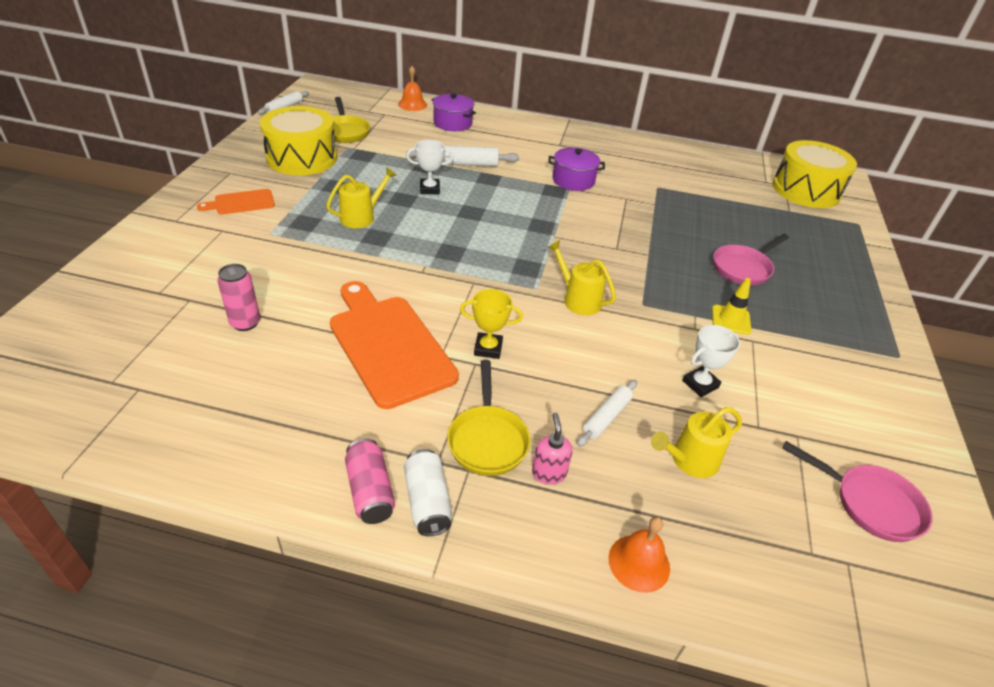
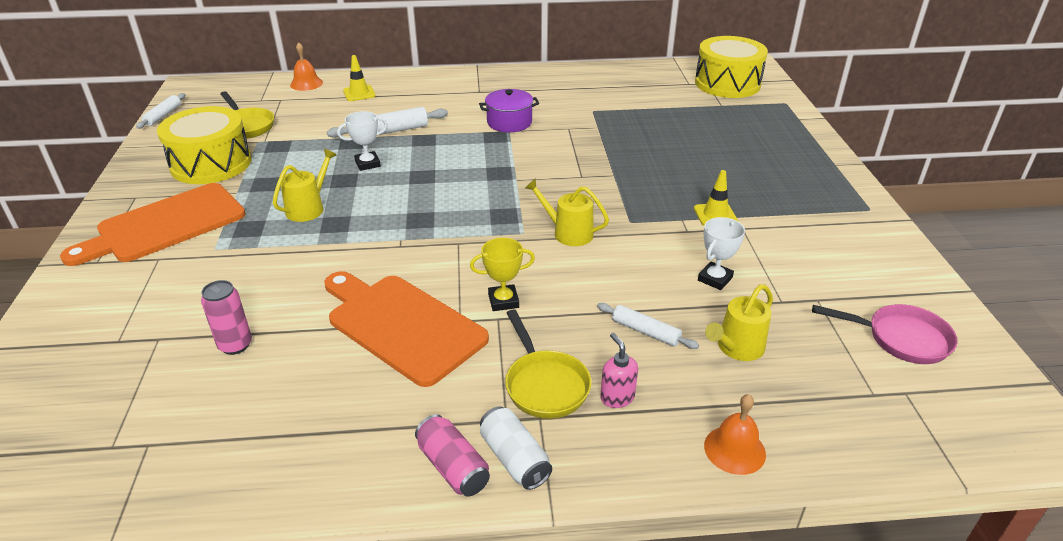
camera: 15 degrees left, 5 degrees down
(241, 202) = (165, 225): orange cutting board -> orange cutting board, size x2.02
(453, 123) = (359, 93): purple pot -> yellow traffic cone
(606, 417) = (645, 332): white rolling pin -> white rolling pin turned 75 degrees counterclockwise
(743, 268) = (705, 166): pink pan -> none

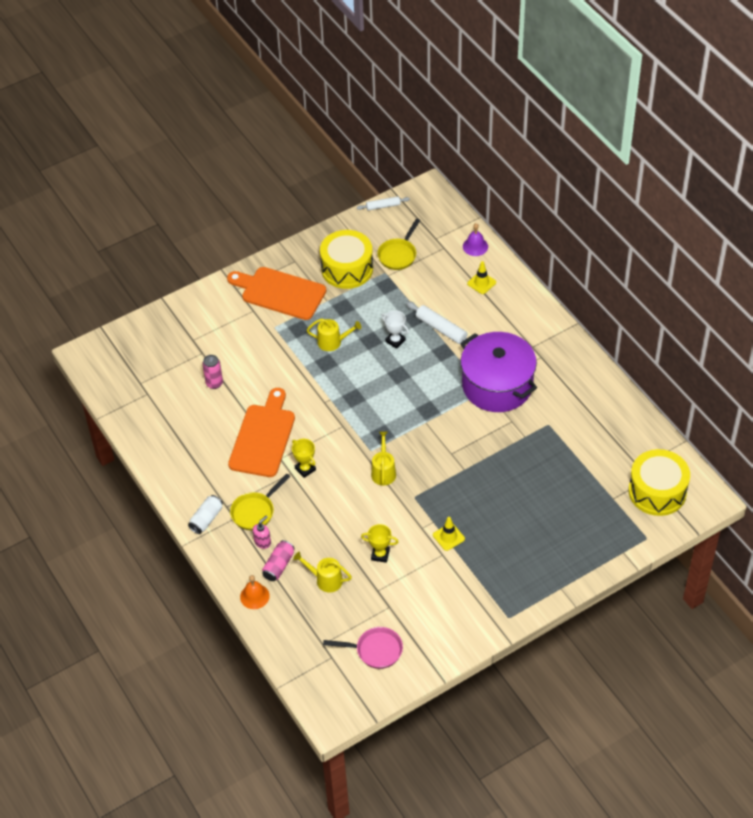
camera: 65 degrees right, 15 degrees up
(306, 83) = (475, 246): orange bell -> purple bell
(453, 467) = (191, 500): pink can -> pink can (279, 565)
(509, 122) = (497, 385): purple pot -> purple pot, size x2.02
(645, 332) = (316, 537): white rolling pin -> none
(715, 279) = (380, 555): white trophy -> yellow trophy
(901, 339) = (375, 650): pink pan -> pink pan turned 75 degrees counterclockwise

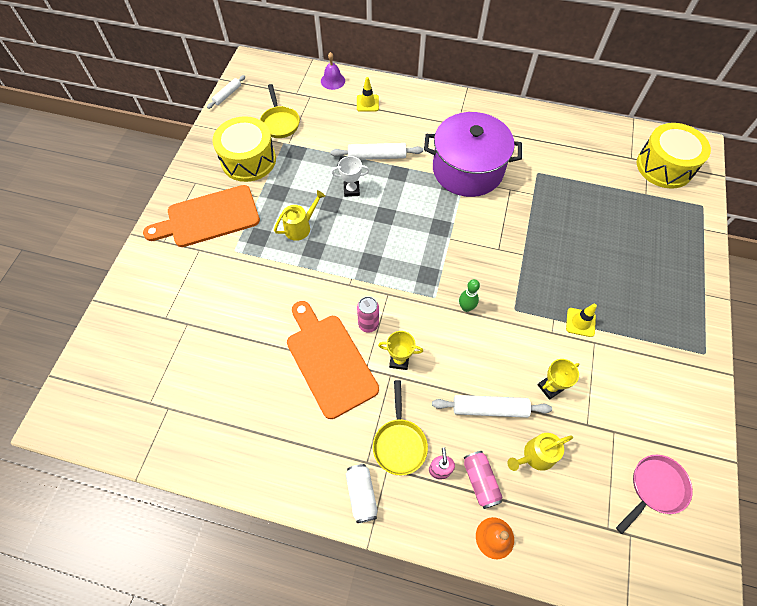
camera: 45 degrees left, 10 degrees up
(214, 383) = (228, 344): pink can -> pink can (368, 324)
(329, 536) = (489, 408): none -> white rolling pin
(383, 471) = (466, 307): yellow watering can -> green bowling pin

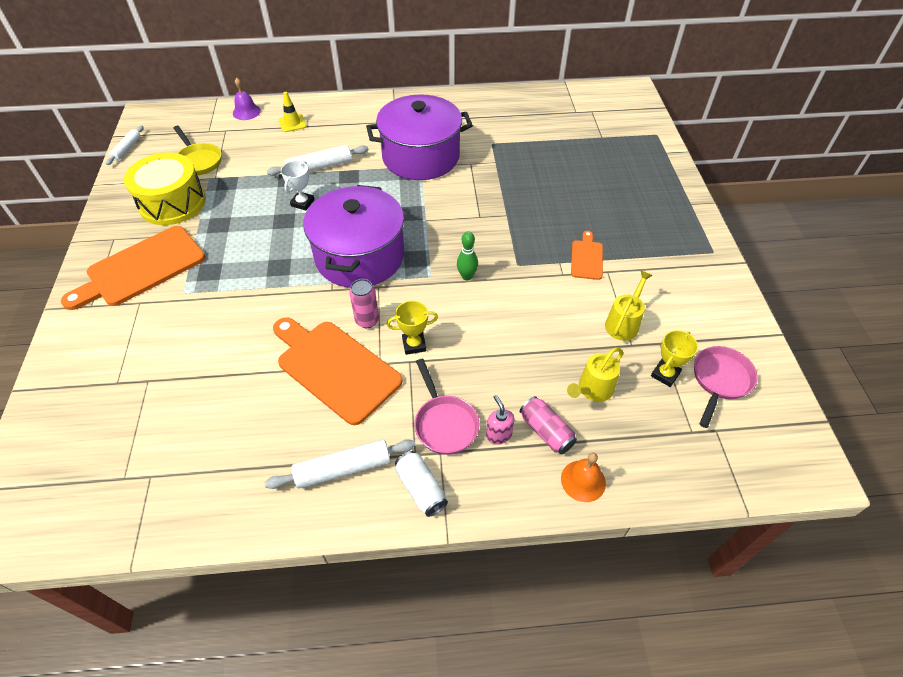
camera: 20 degrees left, 10 degrees down
(300, 227) = (256, 250): yellow watering can -> yellow watering can (623, 323)
(351, 190) = (302, 203): white trophy -> white trophy turned 45 degrees counterclockwise
(382, 259) = (360, 256): none -> purple pot
(399, 443) = (444, 423): yellow pan -> pink pan
(489, 408) = (528, 360): white rolling pin -> white rolling pin (343, 468)
(550, 387) = (581, 323): yellow trophy -> yellow trophy (665, 374)
(580, 322) = (587, 258): yellow traffic cone -> orange cutting board
(664, 166) = (609, 112): yellow drum -> none

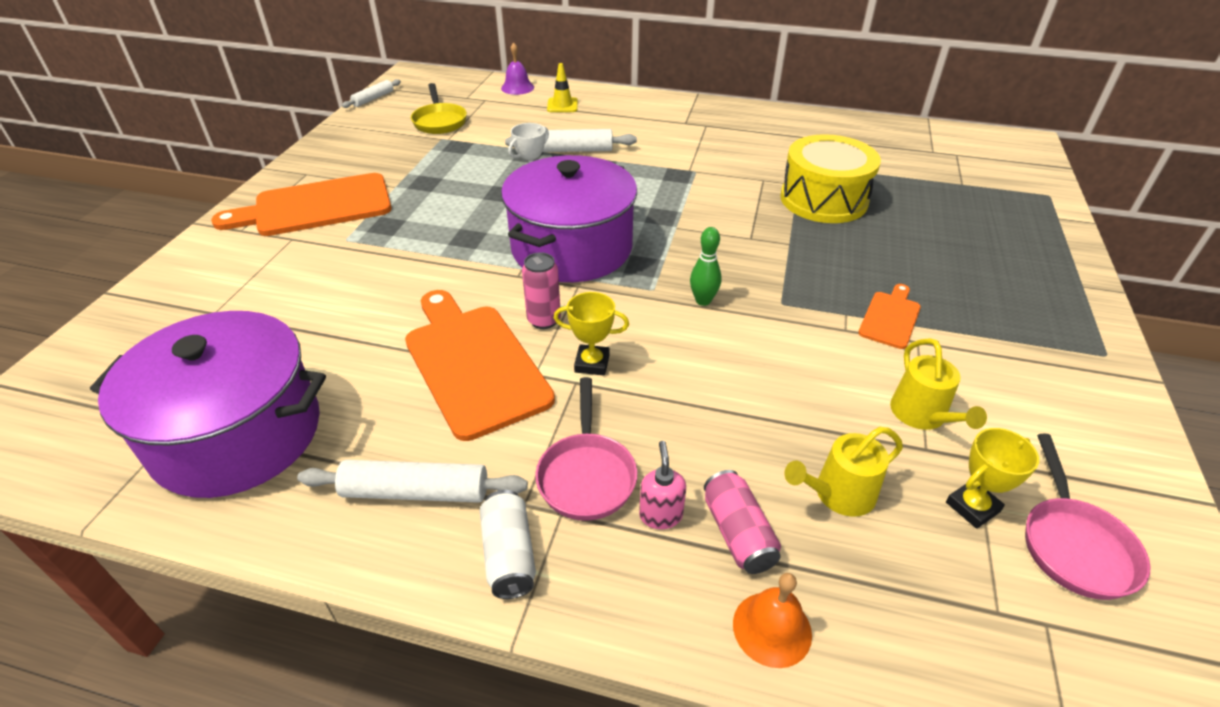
camera: 20 degrees right, 10 degrees down
(172, 203) = (388, 153): yellow drum -> yellow drum (823, 199)
(421, 157) = (700, 162): purple pot -> purple pot (237, 434)
(623, 323) = (921, 415): yellow watering can -> yellow watering can turned 120 degrees clockwise
(720, 381) = (1074, 545): pink pan -> pink pan turned 135 degrees clockwise

